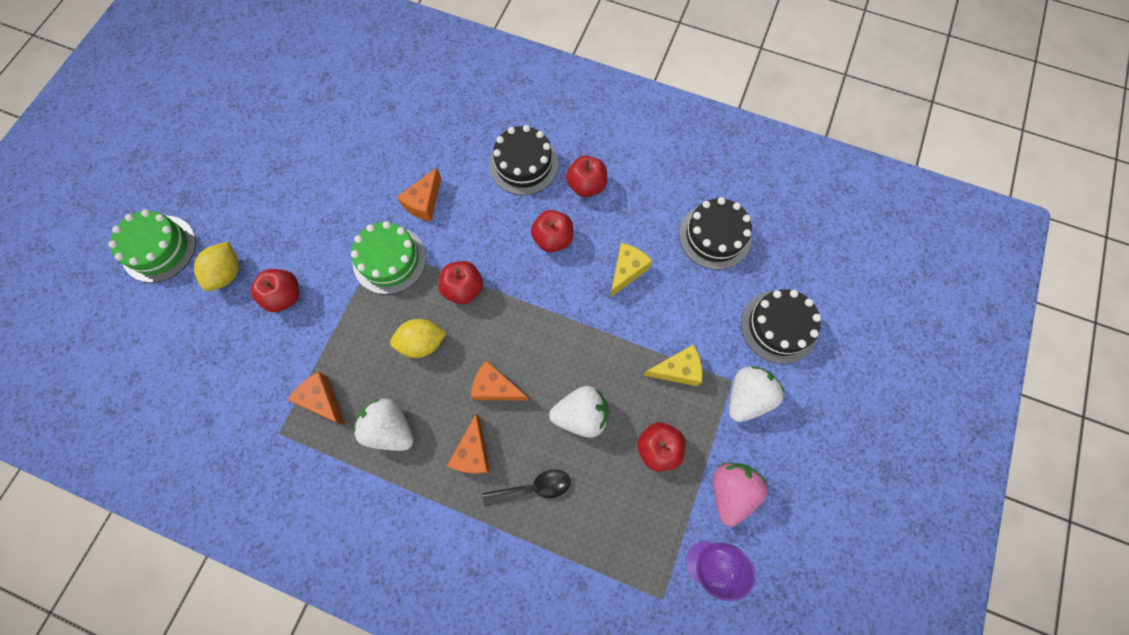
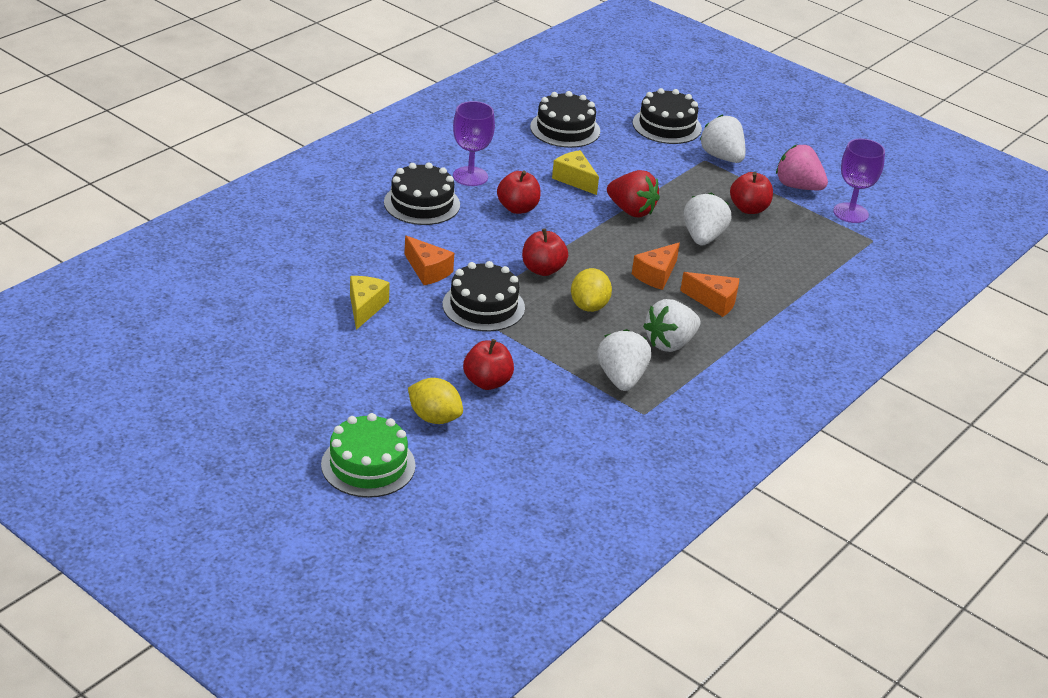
camera: 75 degrees left, 35 degrees down
(322, 400) = (621, 379): orange cheese -> white strawberry
(389, 260) = (483, 306): green cake -> black cake
(533, 488) = (759, 278): black spoon -> none
(586, 186) = (470, 176): red apple -> purple goblet
(597, 336) = (631, 211): none -> red strawberry
(677, 370) = (683, 181): yellow cheese -> yellow cheese (365, 308)

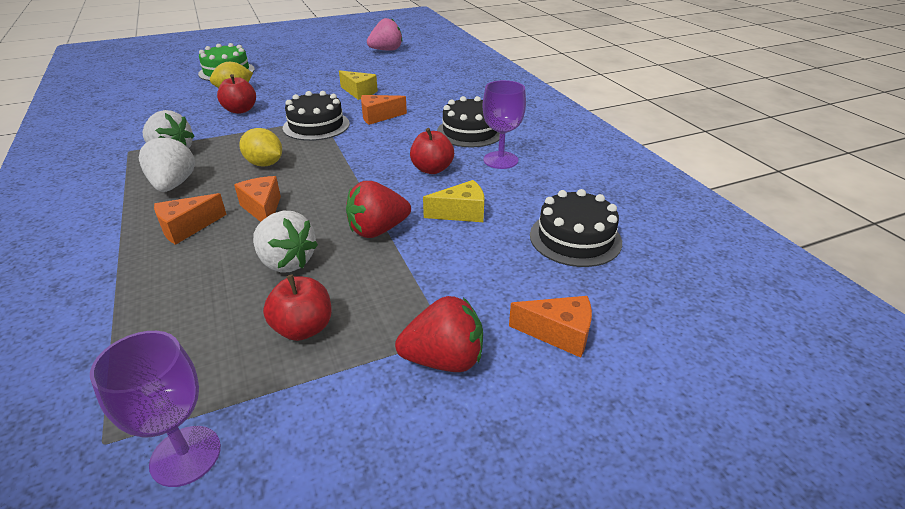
camera: 120 degrees right, 0 degrees up
(543, 269) = (333, 157): red apple -> none
(667, 126) = (559, 334): black cake -> orange cheese
(722, 157) = (444, 359): white strawberry -> red strawberry
(798, 186) = (308, 419): pink strawberry -> pink strawberry (386, 50)

